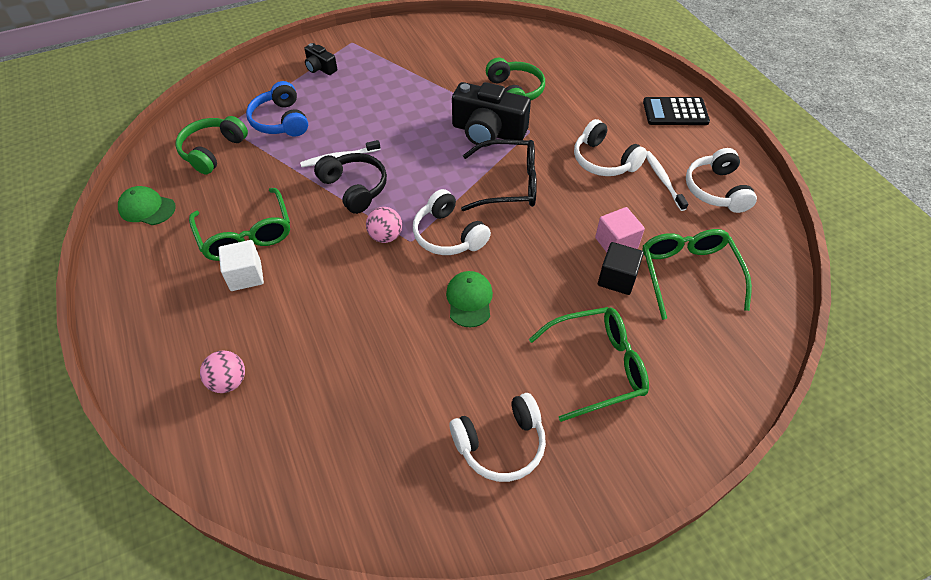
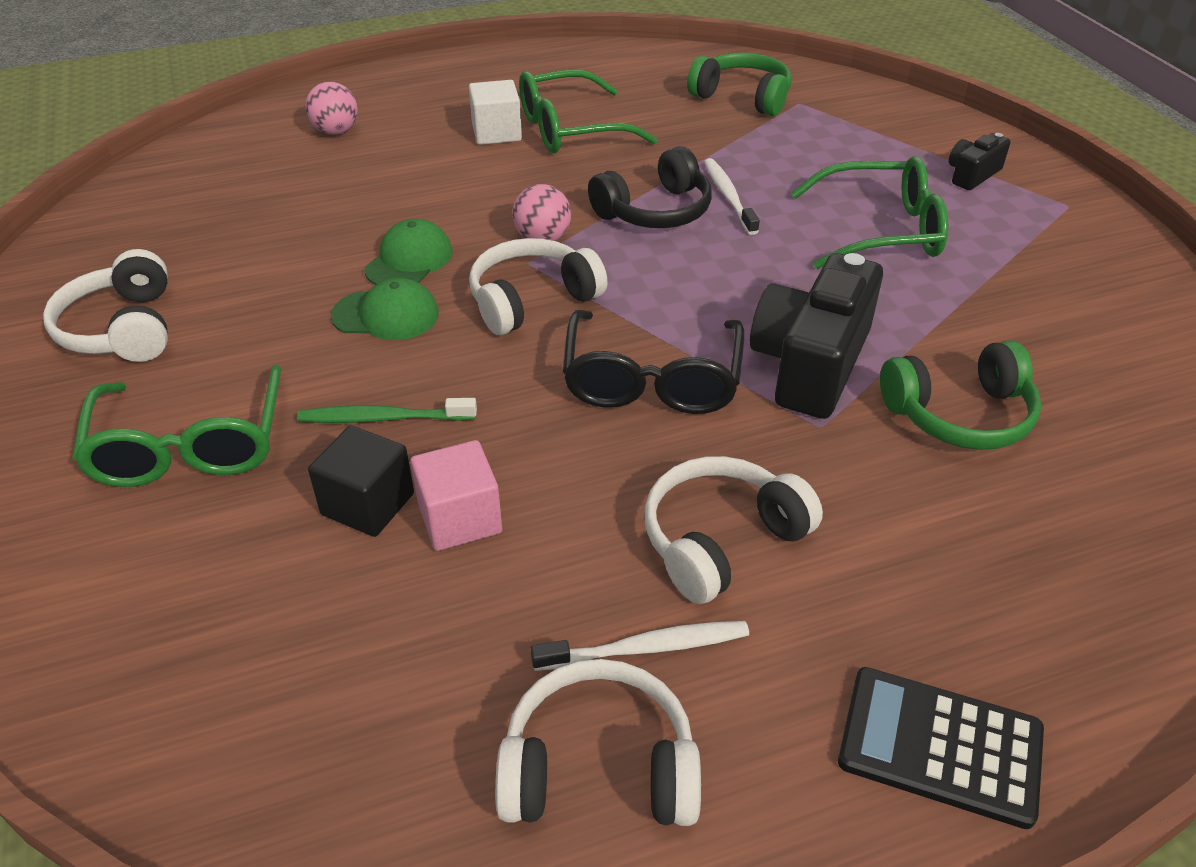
camera: 95 degrees right, 10 degrees down
(147, 208) = (631, 64): green cap -> green cap (409, 260)
(280, 121) = (817, 144): blue headphones -> none
(557, 284) = (383, 418): none -> green toothbrush
(675, 112) = (940, 746): black calculator -> black calculator turned 75 degrees counterclockwise
(688, 274) = (339, 629): green glasses -> green glasses (881, 230)

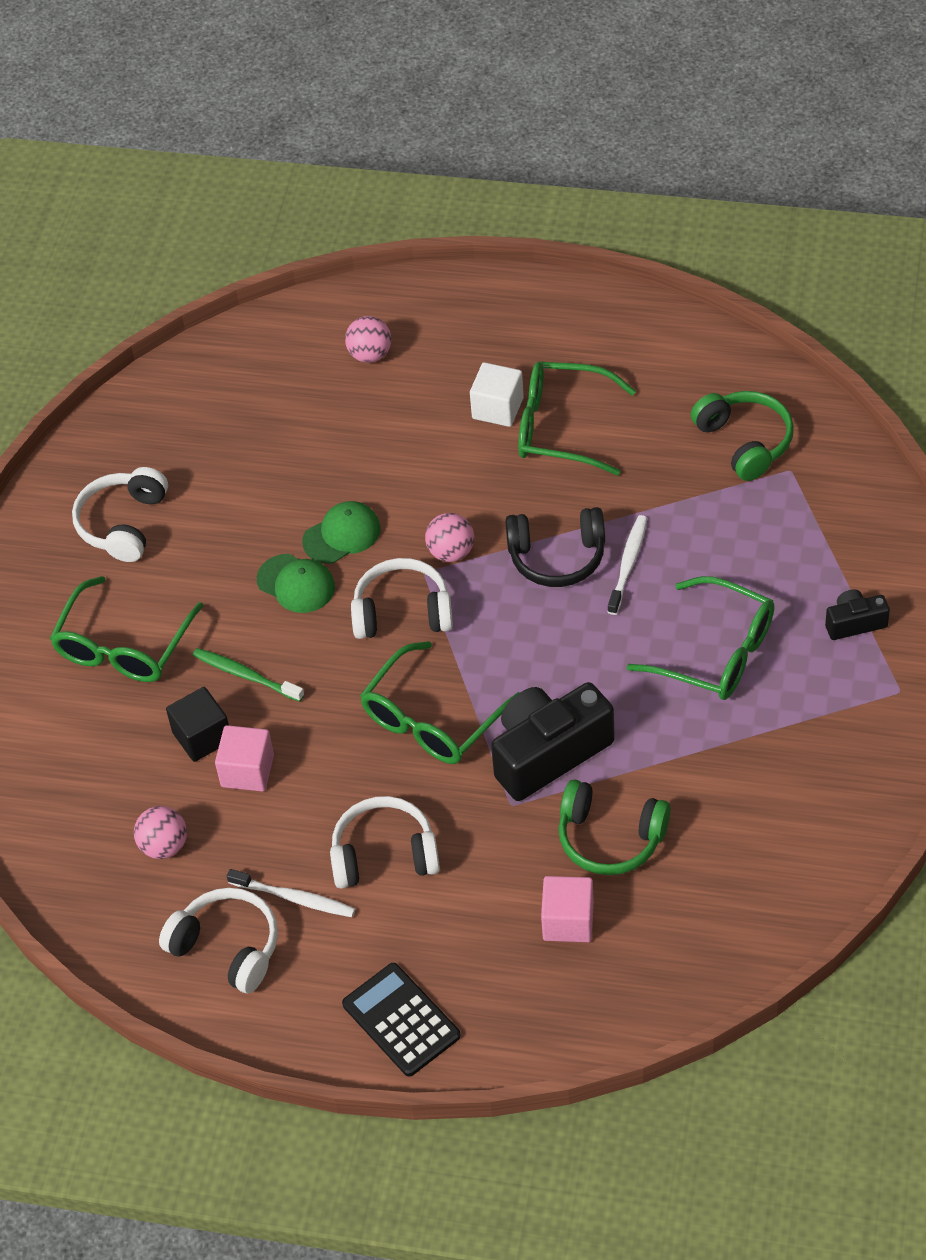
camera: 35 degrees right, 10 degrees up
(398, 663) = (164, 846): none -> pink ball
(652, 380) = (432, 719): black glasses -> green glasses
(1010, 518) = (568, 921): none -> pink cube

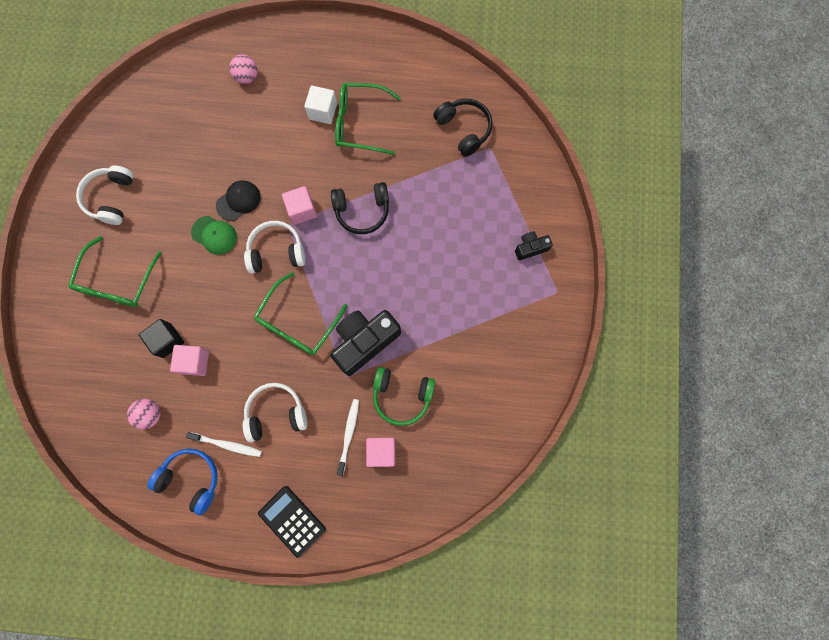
camera: 10 degrees left, 25 degrees up
(227, 947) = (191, 479): white headphones -> blue headphones
(245, 675) = (189, 298): green toothbrush -> none
(342, 535) = (238, 201): green cap -> black cap
(451, 552) = (302, 210): pink ball -> pink cube
(628, 564) = (402, 214): white toothbrush -> white toothbrush (349, 434)
(716, 652) = (454, 271): green glasses -> none
(745, 442) = (464, 129): green headphones -> black headphones

